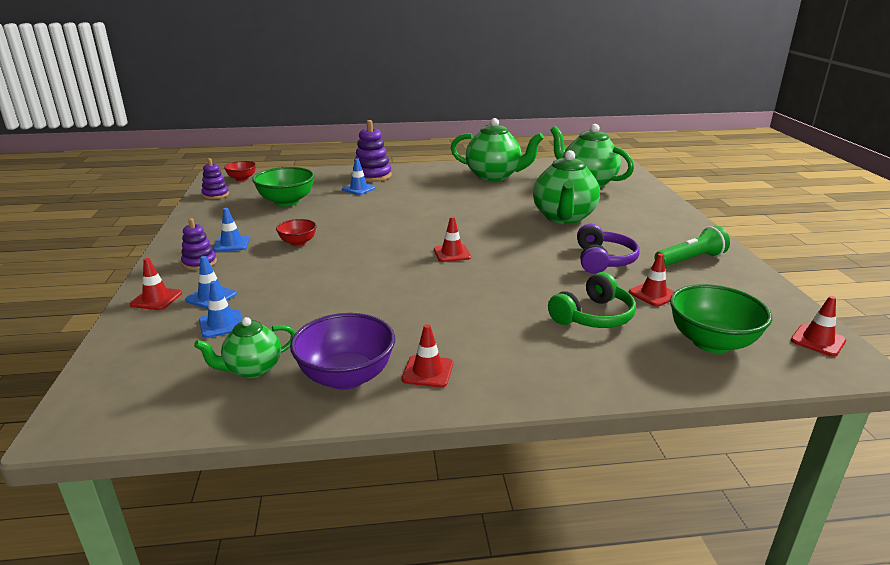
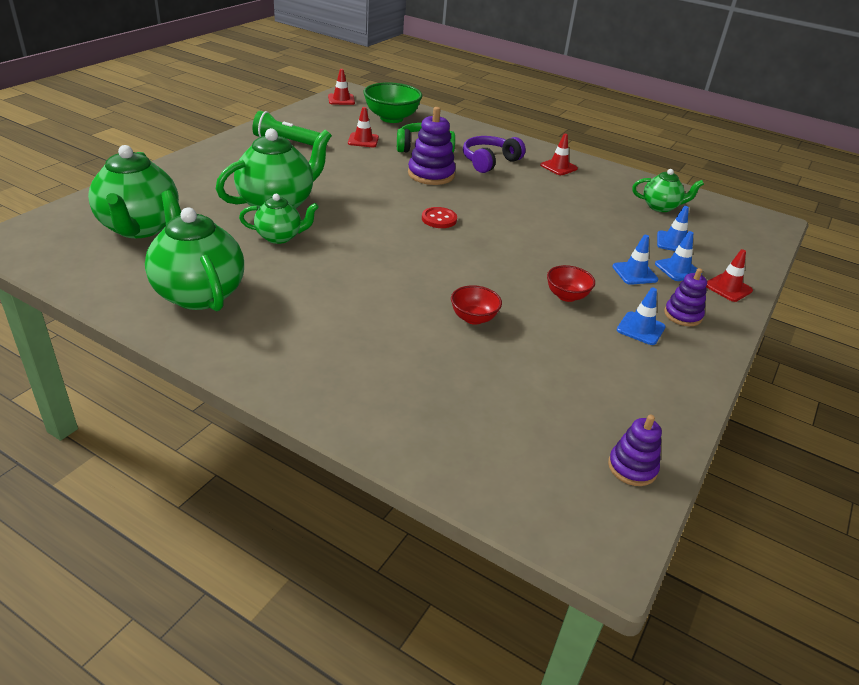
camera: 145 degrees left, 10 degrees up
(242, 179) = (565, 509): red bowl -> red bowl (473, 318)
(286, 202) = (531, 382): green bowl -> none
(346, 377) = (606, 182): purple bowl -> none
(358, 189) = (405, 362): blue traffic cone -> blue traffic cone (634, 273)
(372, 176) = (345, 388): purple stacking toy -> purple stacking toy (431, 174)
(452, 253) = (439, 219): red traffic cone -> red button
(518, 205) = (280, 237): none -> green teapot
(603, 260) = (340, 165): purple headphones -> purple headphones (489, 161)

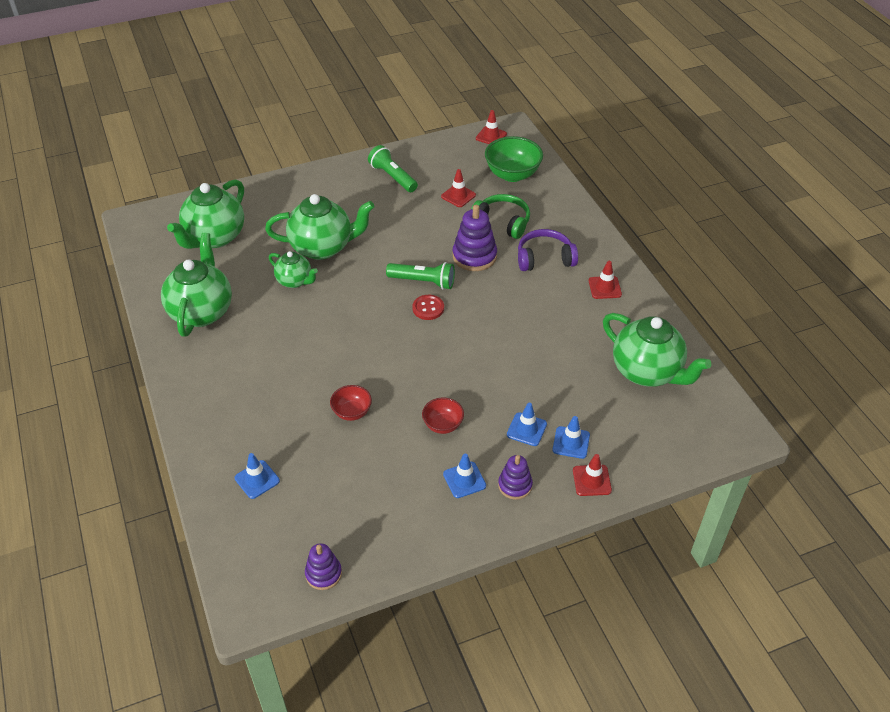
camera: 40 degrees right, 10 degrees up
(409, 202) = (423, 282): none -> green flashlight
(660, 207) = (647, 372): green teapot -> green teapot, size x1.78
(674, 242) = (606, 415): blue traffic cone -> blue traffic cone (257, 479)

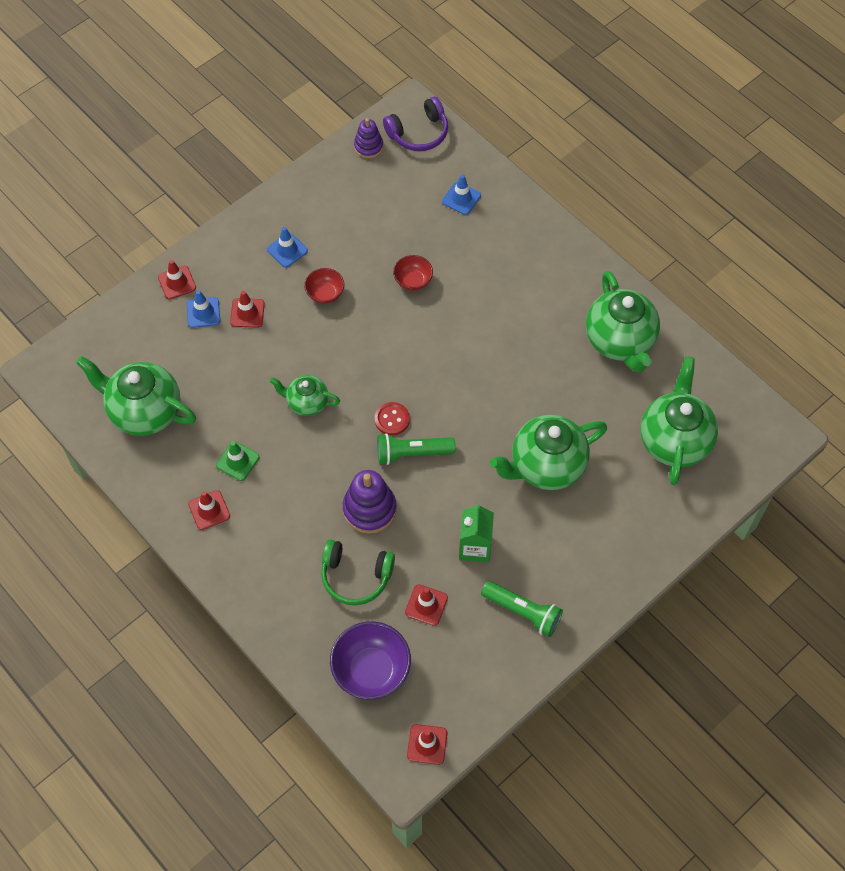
camera: 160 degrees right, 15 degrees up
(295, 281) = (549, 409): green teapot -> green teapot (307, 403)
(406, 216) = (475, 547): none -> green carton
(512, 174) = (371, 670): green bowl -> purple bowl
(515, 485) = (242, 258): purple stacking toy -> none
(526, 429) = (247, 313): blue traffic cone -> red traffic cone
(544, 258) = (288, 532): purple headphones -> purple headphones (418, 133)
(571, 314) = (237, 461): none -> green traffic cone

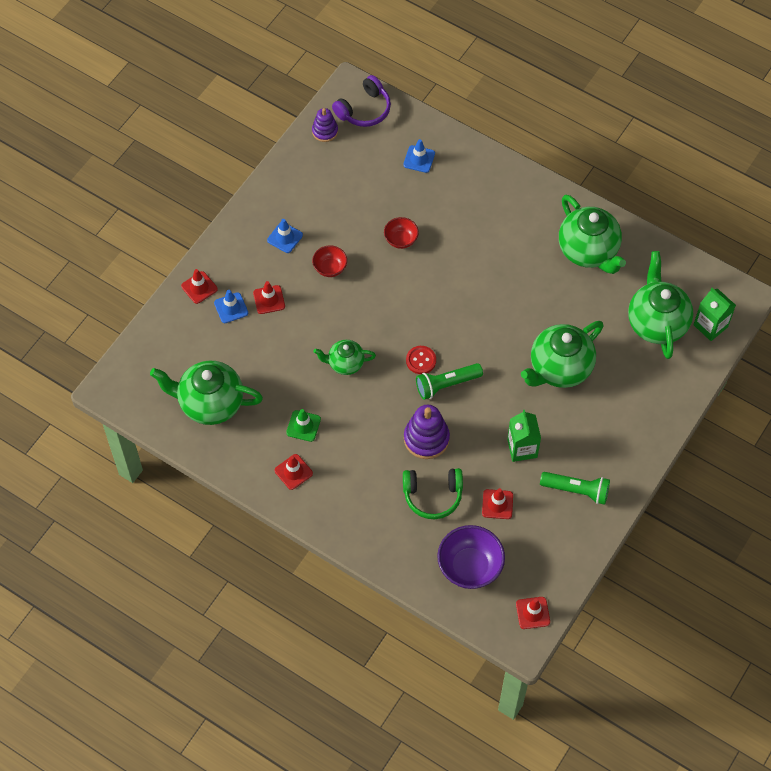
camera: 15 degrees left, 0 degrees up
(736, 459) = (710, 326): none -> green carton

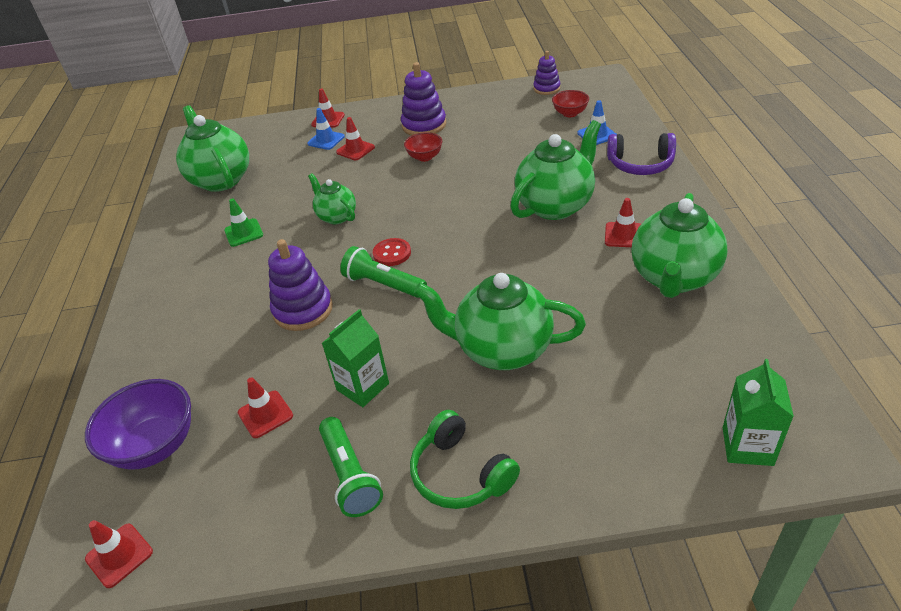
camera: 55 degrees right, 20 degrees down
(285, 237) = (424, 125): blue traffic cone -> purple stacking toy
(293, 472) = (186, 255): red traffic cone -> red traffic cone (624, 235)
(364, 109) = (595, 91): purple headphones -> purple headphones (640, 164)
(401, 240) = (504, 171): red bowl -> red bowl (570, 113)
(432, 495) = (234, 356): green headphones -> green headphones (460, 473)
(656, 323) = (673, 391): green teapot -> green teapot (555, 206)

